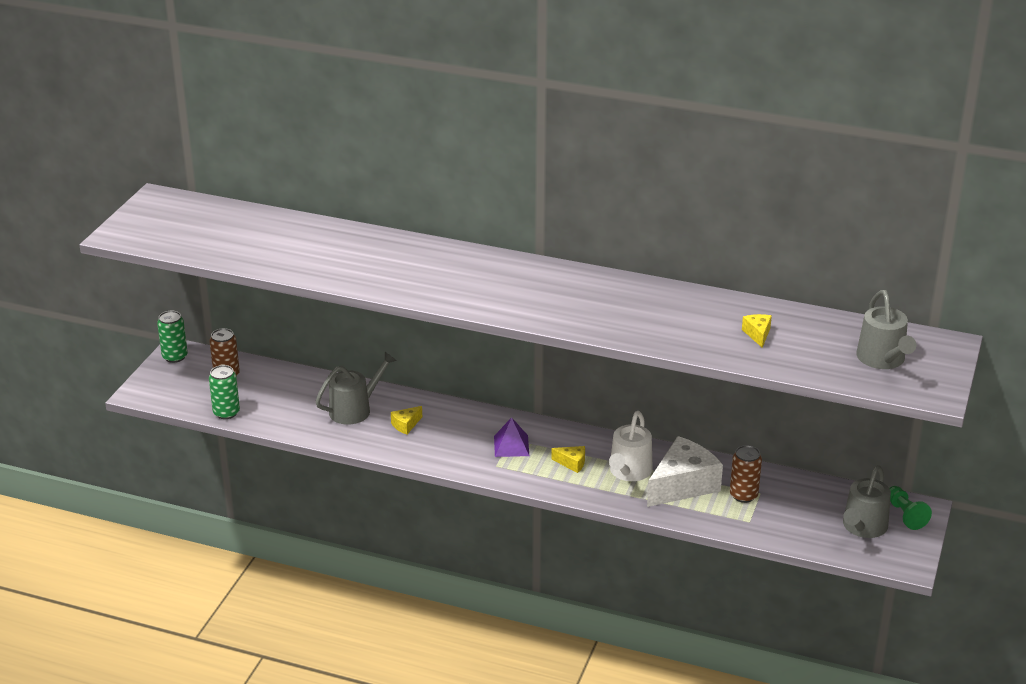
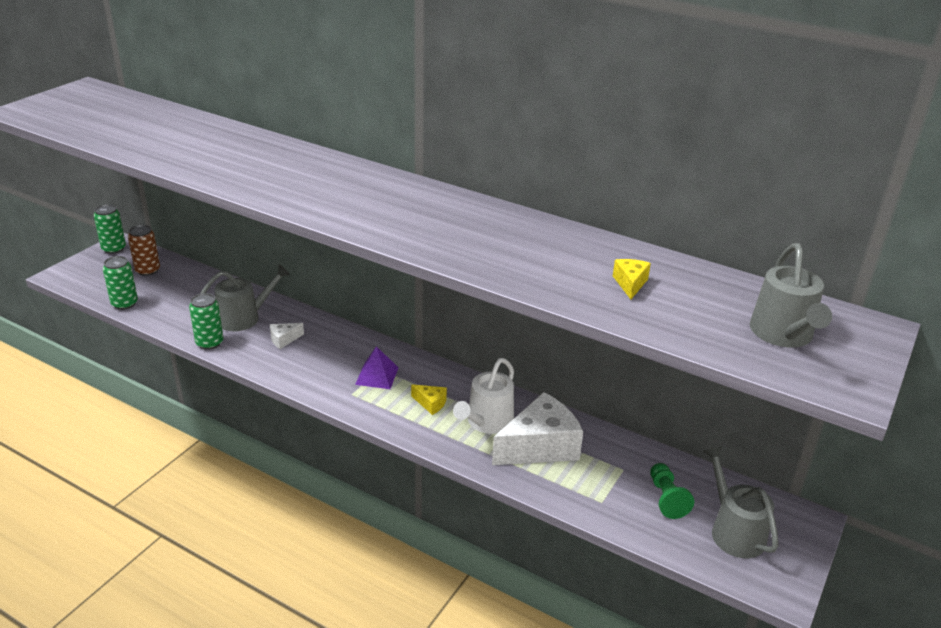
camera: 10 degrees right, 0 degrees up
(335, 439) = (209, 343): none -> green can
(406, 425) = (284, 340): yellow cheese -> white cheese
(743, 495) = (603, 469): brown can -> none
(863, 527) = (734, 531): grey watering can -> grey watering can turned 120 degrees clockwise
(905, 515) = (787, 524): green pawn -> green pawn (666, 498)

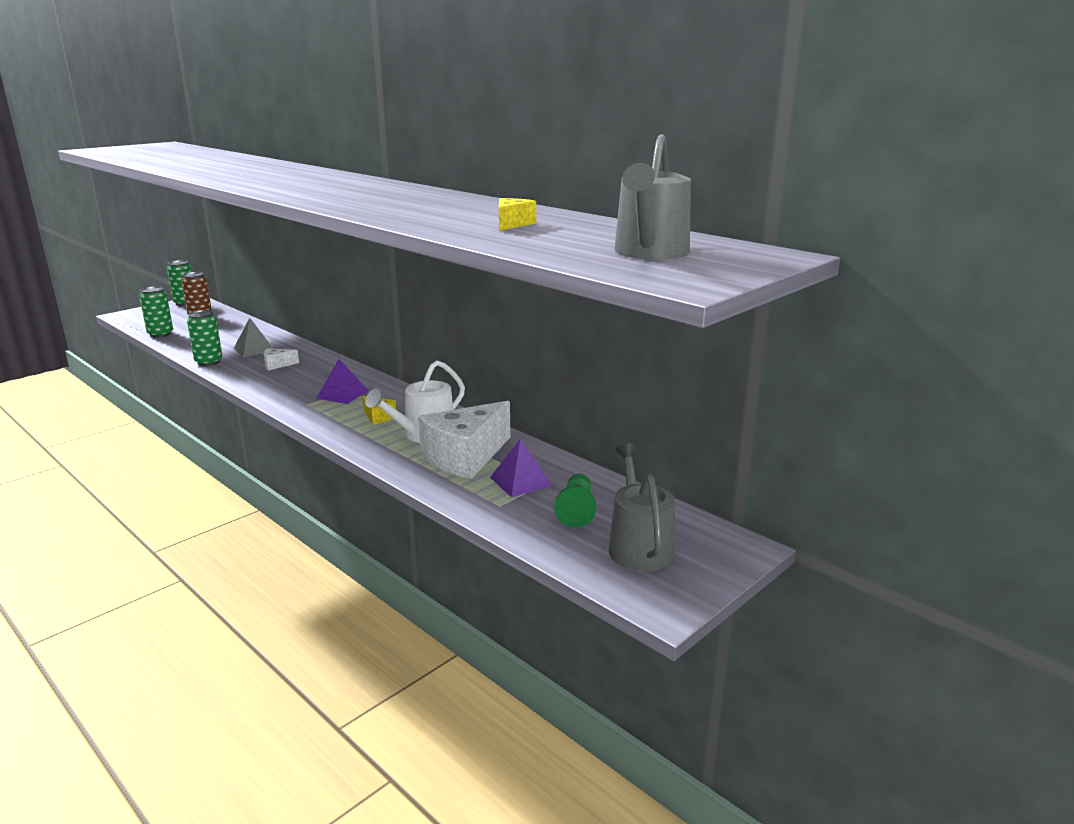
camera: 15 degrees right, 10 degrees down
(243, 318) = (254, 349): grey watering can -> grey pyramid
(540, 446) = (465, 457): white cheese -> white cheese turned 150 degrees clockwise
(603, 470) = (520, 481): none -> purple pyramid

